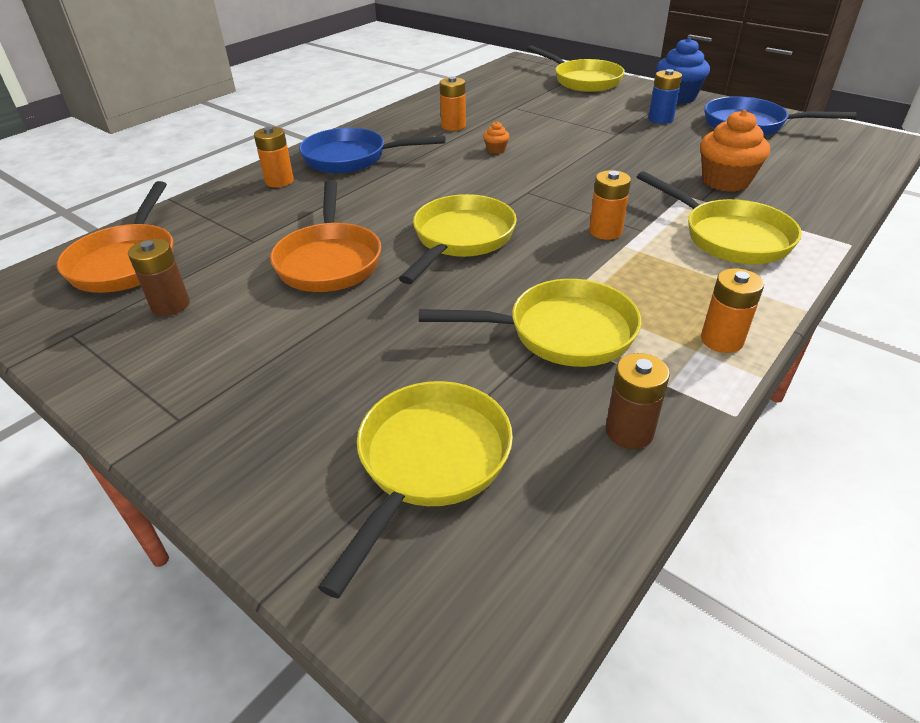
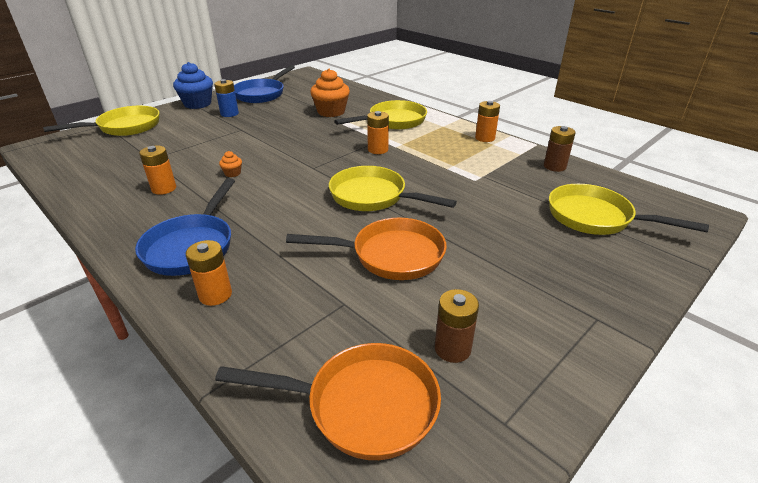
camera: 85 degrees left, 5 degrees down
(561, 332) = (481, 173): yellow pan -> none

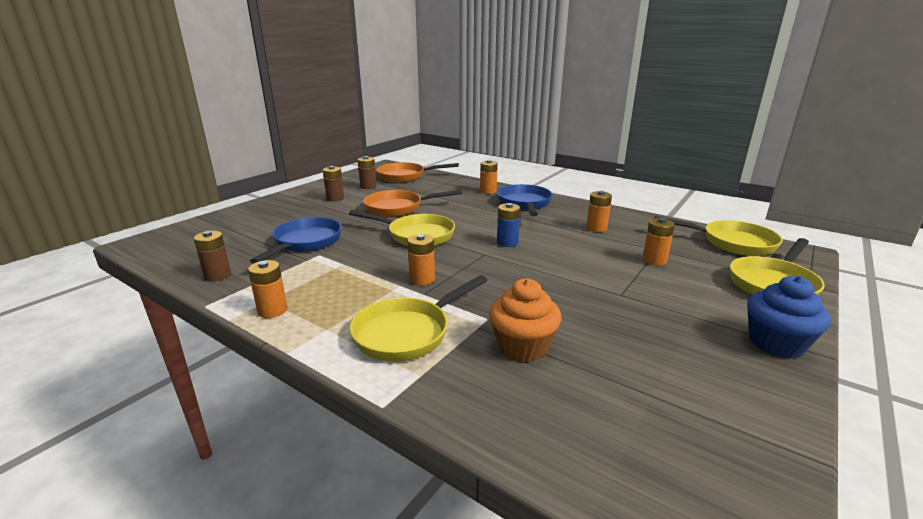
camera: 170 degrees right, 10 degrees down
(173, 149) = (654, 260): none -> orange battery
(229, 114) = (683, 323): blue battery -> blue battery (507, 242)
(232, 173) = (556, 243): orange cupcake -> none
(262, 94) = (711, 393): blue pan -> blue pan (305, 243)
(506, 300) = (335, 198): none -> brown battery
(595, 218) = (235, 235): yellow pan -> yellow pan (732, 243)

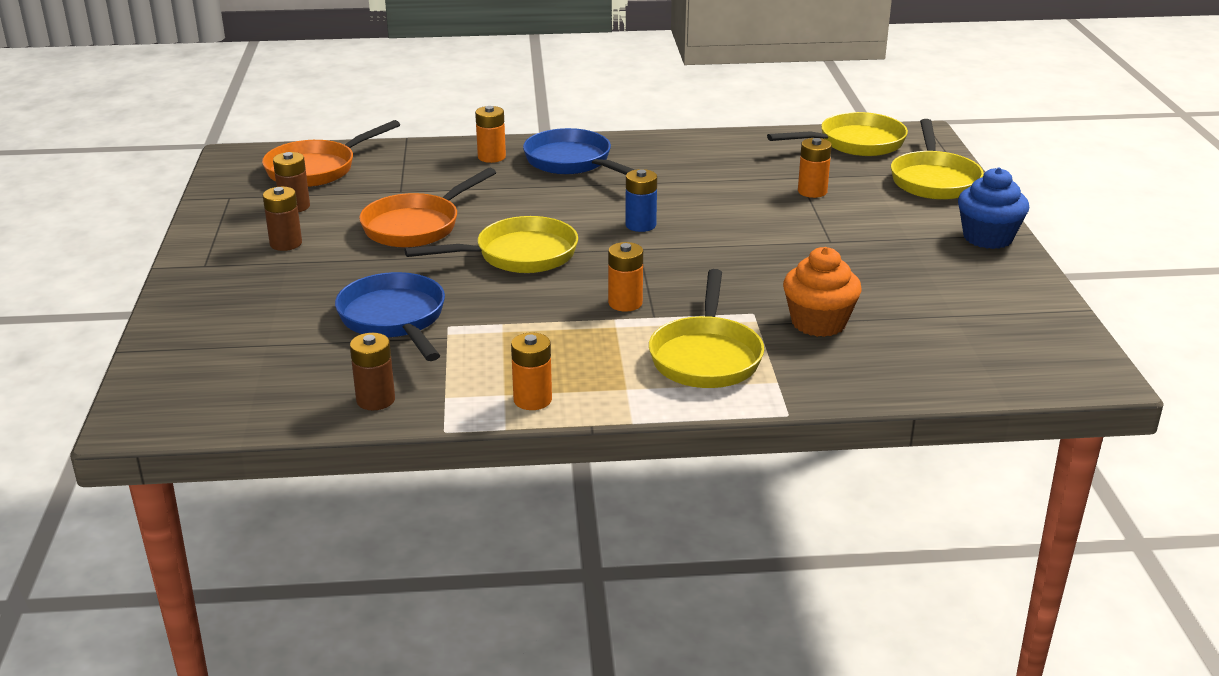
camera: 40 degrees left, 5 degrees up
(596, 228) = (706, 170): orange battery -> none

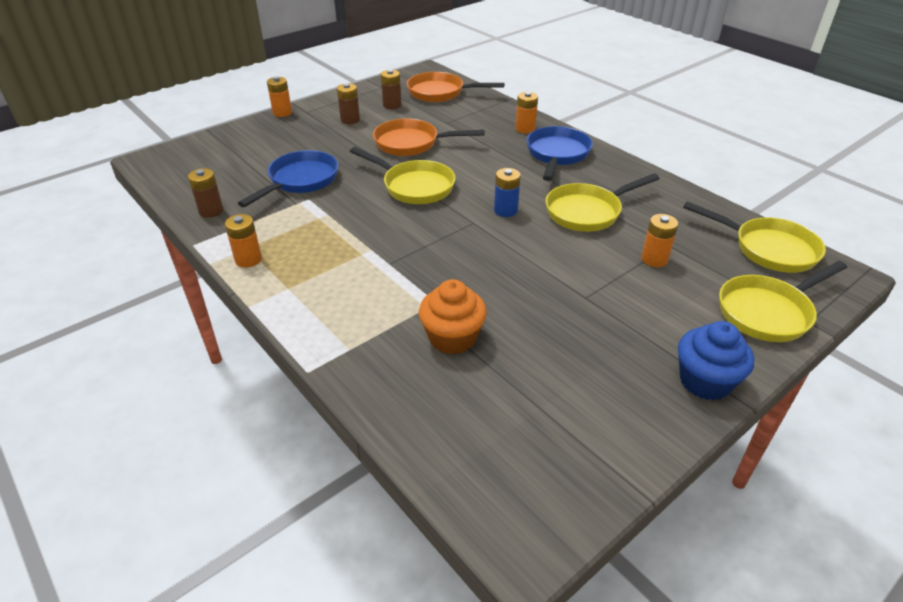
camera: 55 degrees right, 10 degrees up
(625, 303) = (395, 245): orange battery -> orange battery (282, 113)
(706, 356) = (356, 304): yellow pan -> yellow pan (587, 212)

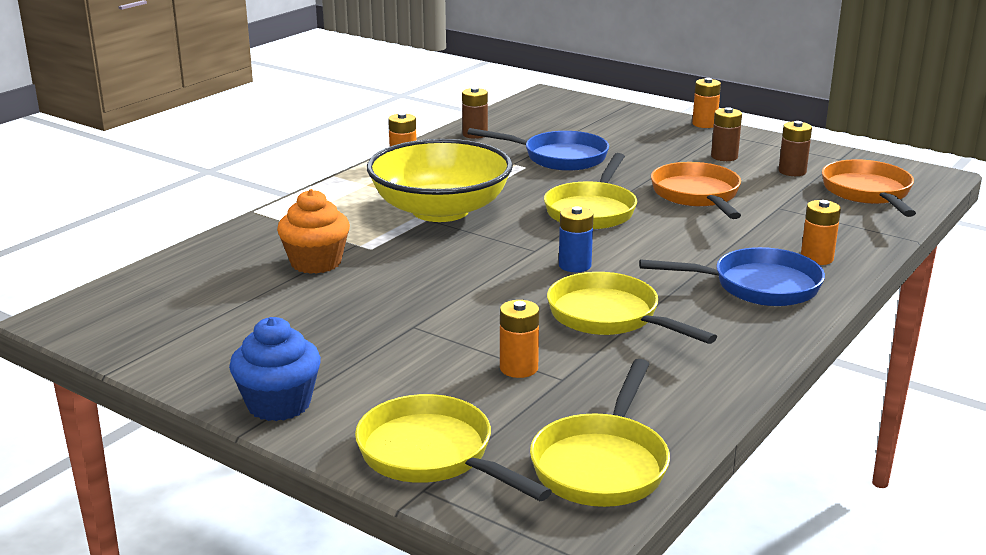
camera: 75 degrees right, 15 degrees down
(374, 254) = (440, 210): none -> yellow bowl

